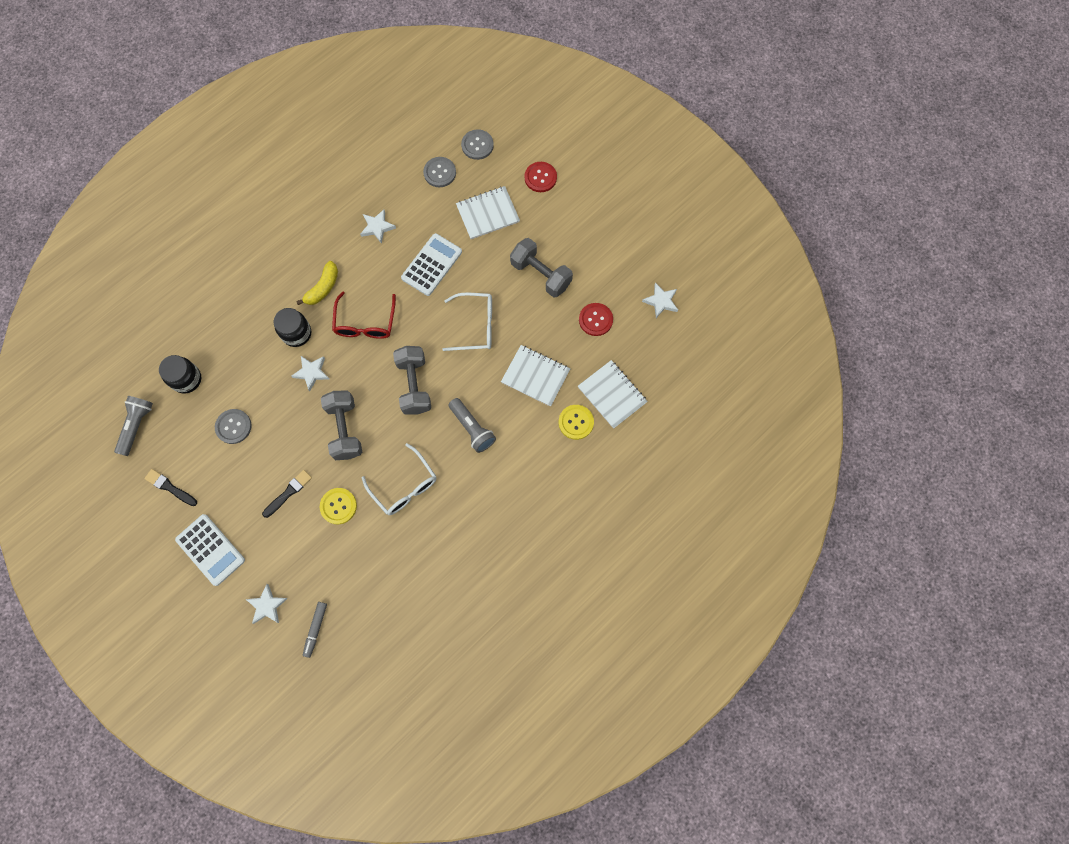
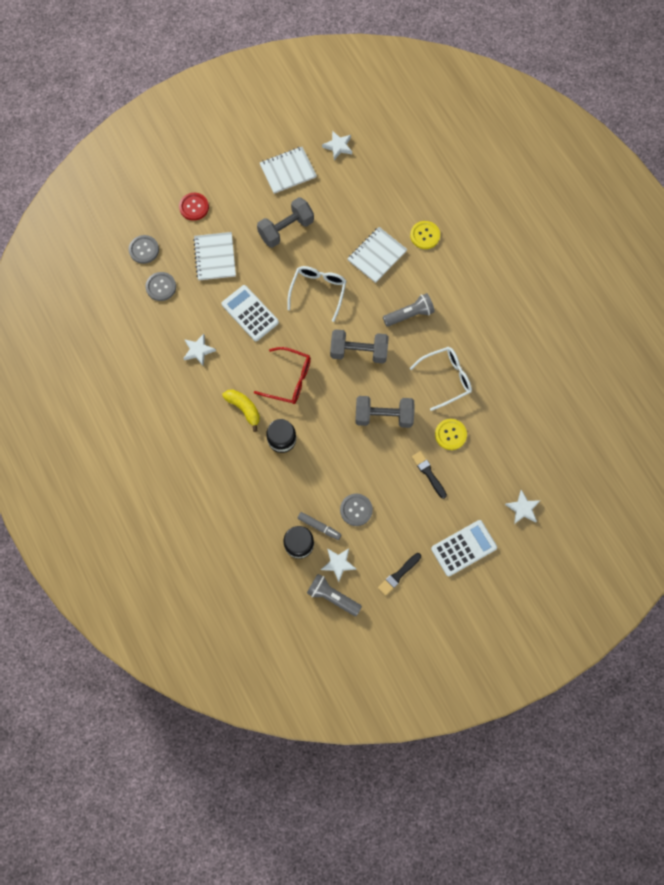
camera: 75 degrees left, 0 degrees up
(312, 372) = (323, 433): white star -> white star (338, 563)
(316, 629) = (551, 473): grey marker -> grey marker (319, 526)
(595, 320) = (340, 198): red button -> none
(612, 394) = (408, 203): white notebook -> white notebook (288, 171)

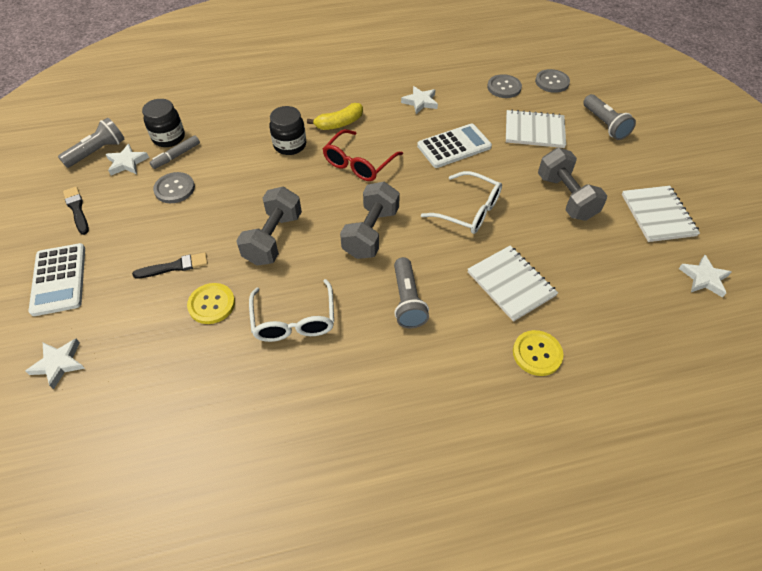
camera: 105 degrees right, 20 degrees down
(194, 207) = (604, 124): red button -> grey flashlight

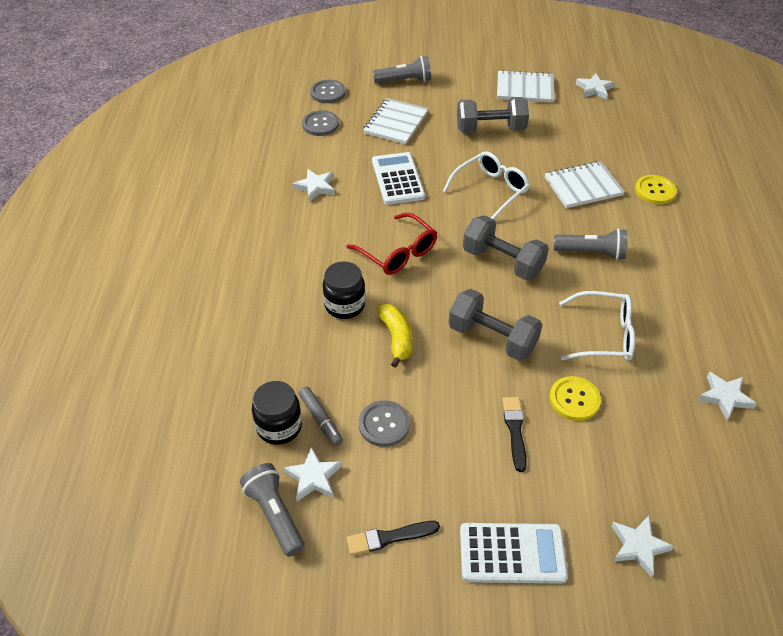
camera: 75 degrees left, 5 degrees down
(229, 433) = (725, 397): none -> white star
(339, 123) = (323, 257): yellow banana -> yellow banana (397, 338)

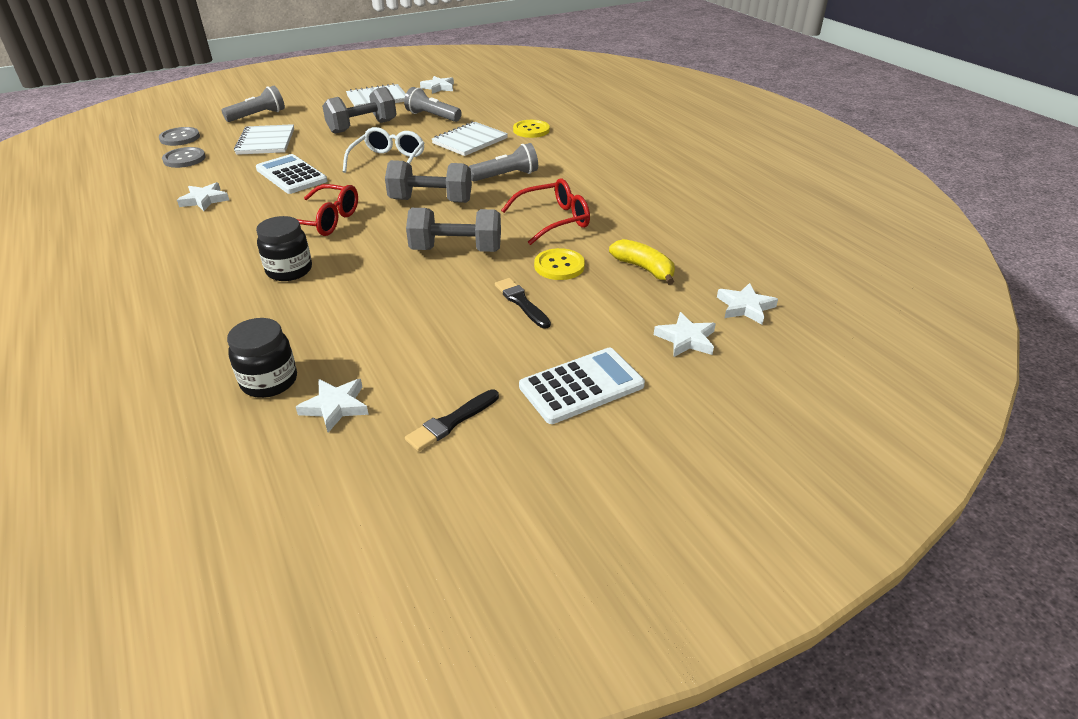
camera: 30 degrees left, 10 degrees down
(275, 515) = (308, 453): grey flashlight -> grey flashlight (432, 116)
(321, 419) = (315, 360): grey marker -> none
(384, 424) = (388, 341): grey button -> none
(397, 338) = (361, 277): yellow banana -> yellow banana (644, 269)
(604, 335) = (554, 220): white glasses -> red glasses
(725, 397) = (678, 227): white star -> white star (745, 307)

